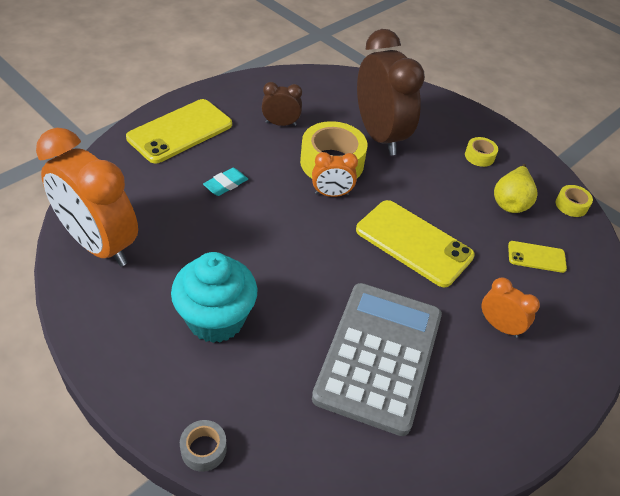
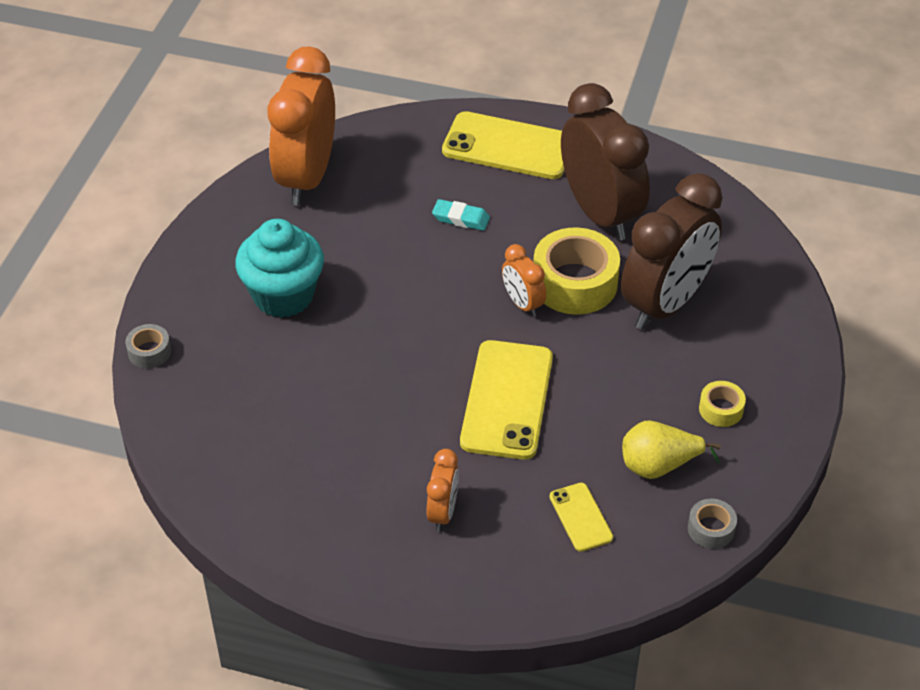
camera: 65 degrees right, 0 degrees up
(281, 124) = (600, 213): brown clock -> brown clock, size x2.16
(379, 356) = (328, 428): grey calculator -> none
(571, 205) = (711, 529): yellow tape -> grey tape

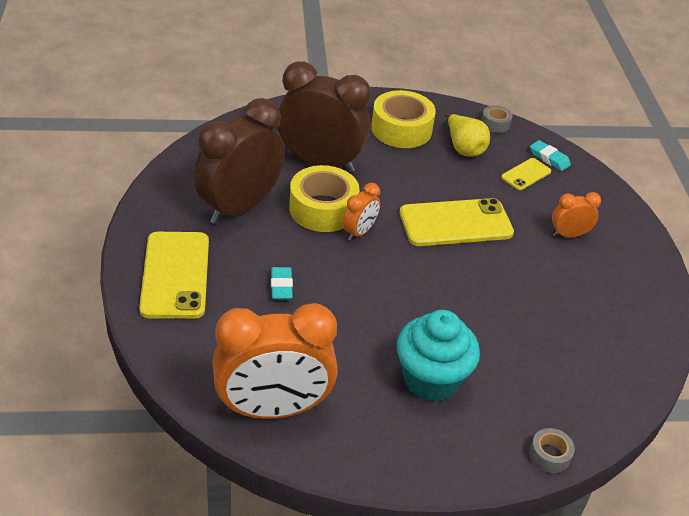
camera: 115 degrees left, 5 degrees down
(609, 563) = (549, 158): none -> turquoise eraser
(721, 409) = (401, 129): yellow tape -> yellow tape, size x2.06

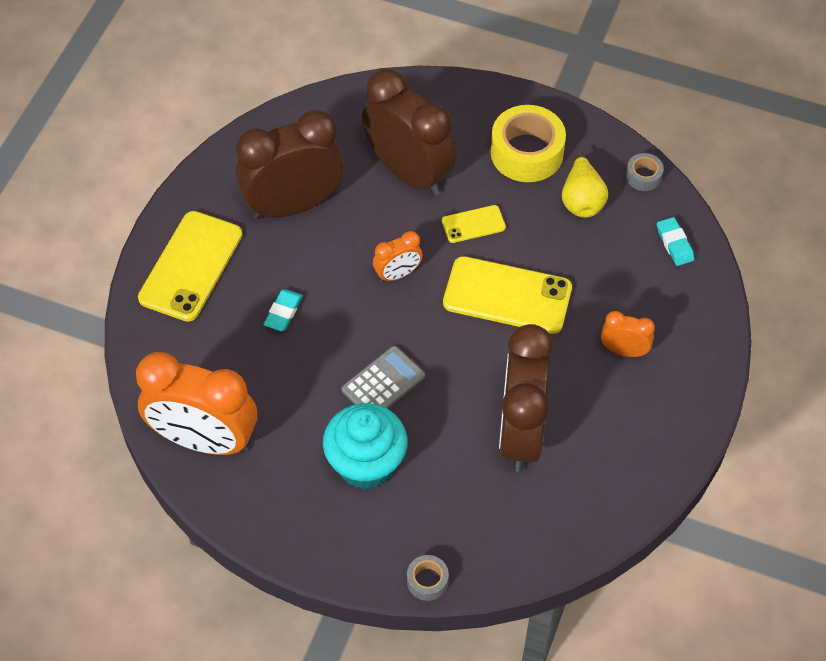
camera: 30 degrees right, 15 degrees up
(323, 209) = (377, 233): yellow tape -> none
(402, 313) = (383, 383): none -> grey calculator
(526, 174) = (631, 257): yellow phone -> yellow phone (473, 224)
(538, 314) = (520, 433): none -> brown clock

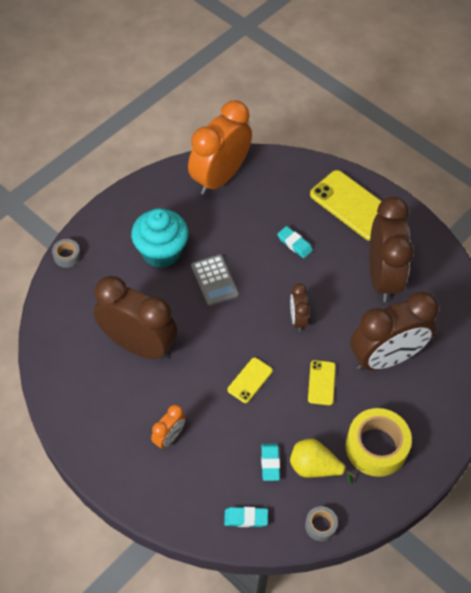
camera: 110 degrees right, 0 degrees up
(397, 274) = (297, 319): orange clock -> brown clock
(507, 295) = (250, 380): yellow phone -> yellow phone, size x0.51
(599, 242) = (270, 463): none -> turquoise eraser

